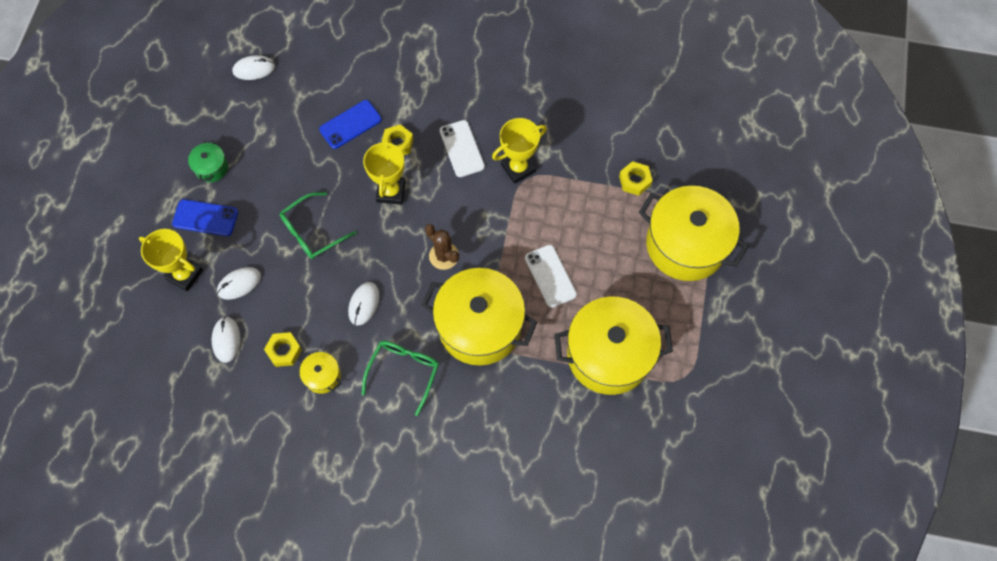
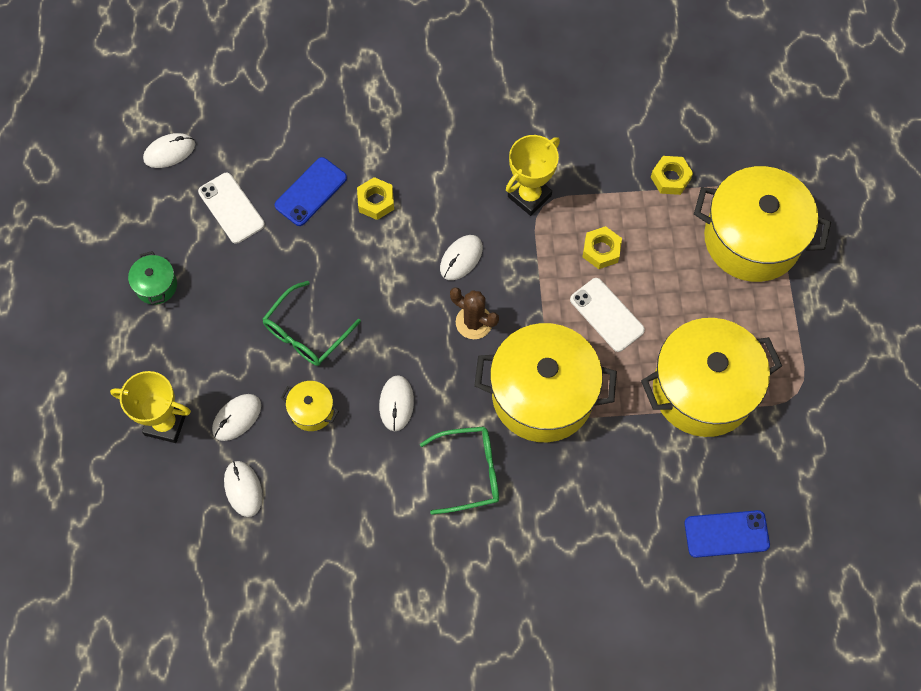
camera: 15 degrees left, 0 degrees up
(205, 218) = (169, 348): blue phone -> blue phone (726, 534)
(284, 351) = (318, 484): yellow nut -> yellow nut (601, 250)
(322, 376) = (374, 502): yellow pot -> yellow pot (312, 411)
(391, 192) = (386, 261): yellow trophy -> none
(404, 372) = (470, 472): green glasses -> green glasses turned 75 degrees clockwise
(449, 204) = (461, 258): none -> white mouse
(461, 149) = (455, 189): white phone -> white phone (231, 208)

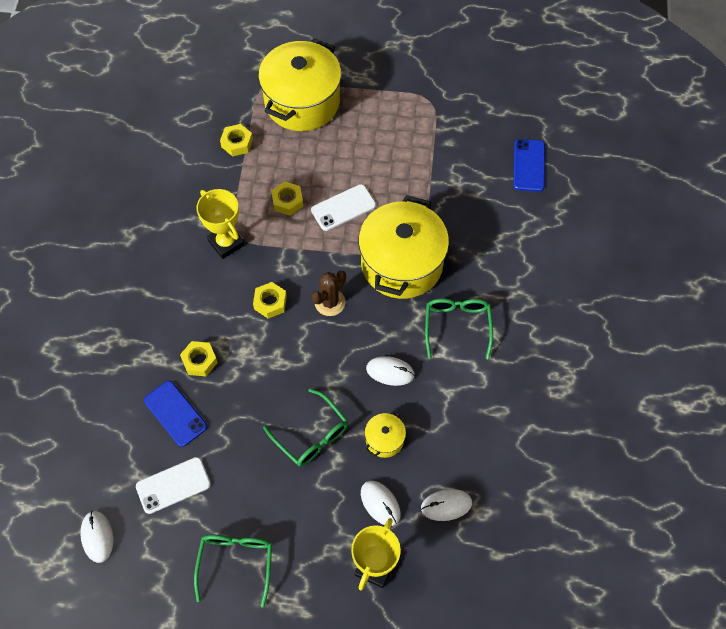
camera: 80 degrees left, 5 degrees down
(156, 285) = (236, 563): green pot -> green glasses
(461, 258) = (270, 302): white mouse -> yellow nut
(702, 389) = (416, 157): yellow pot -> none

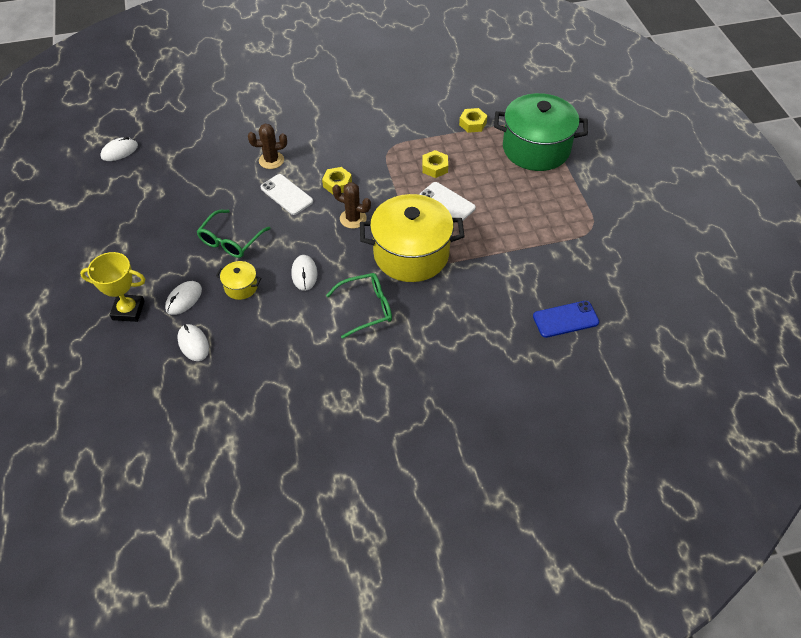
camera: 70 degrees right, 10 degrees down
(173, 485) = (167, 176): white phone -> white phone (286, 194)
(175, 413) = (224, 161): blue phone -> none
(199, 361) = (271, 160): yellow nut -> brown cactus
(226, 243) = (378, 144): yellow trophy -> none
(236, 563) = (115, 227): green glasses -> none
(302, 102) = (536, 149): yellow pot -> green pot

